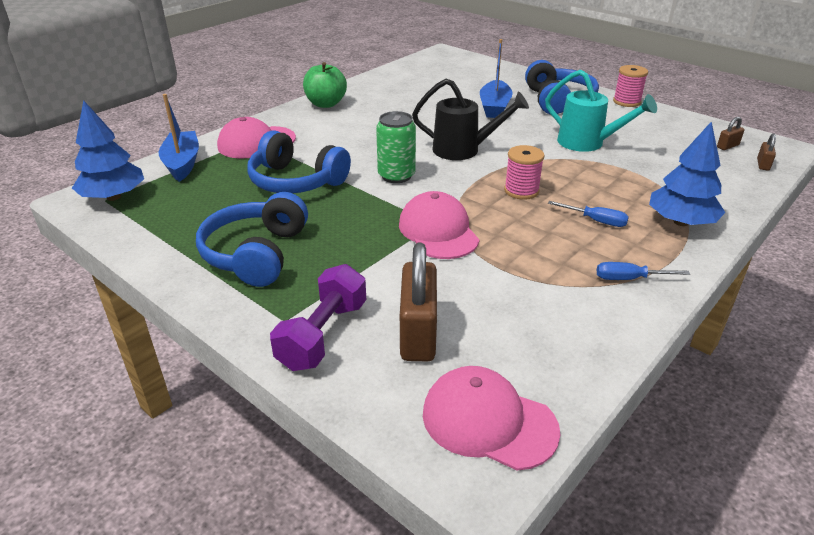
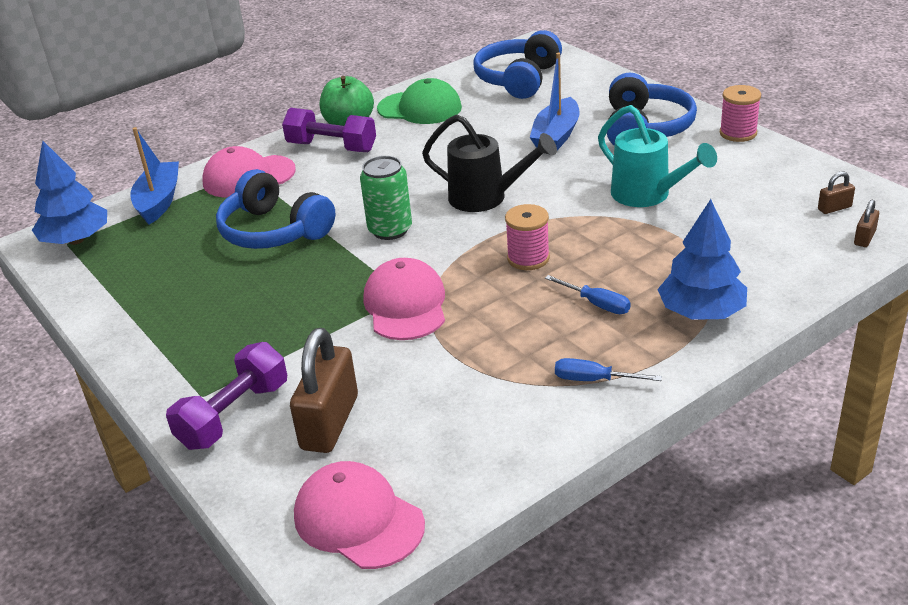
camera: 15 degrees right, 0 degrees up
(256, 254) = (200, 319): blue headphones -> blue headphones (518, 79)
(319, 120) = (332, 147): none -> purple dumbbell
(378, 92) = (420, 108): none -> green cap

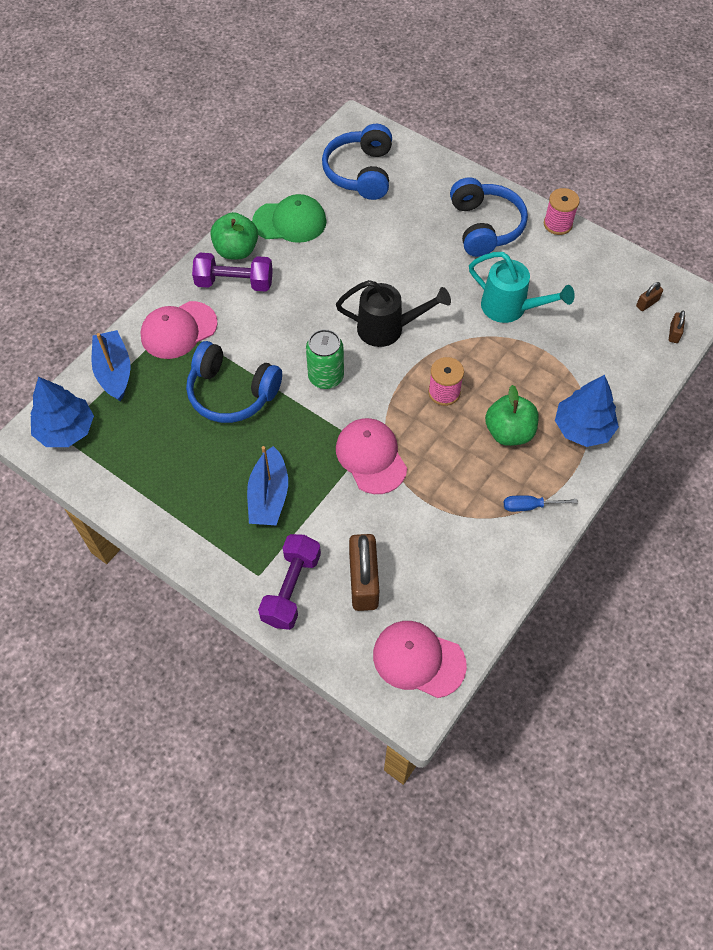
camera: 20 degrees left, 25 degrees up
(556, 136) = (417, 245): blue boat -> blue boat (269, 496)
(596, 304) = (509, 432): blue screwdriver -> green apple

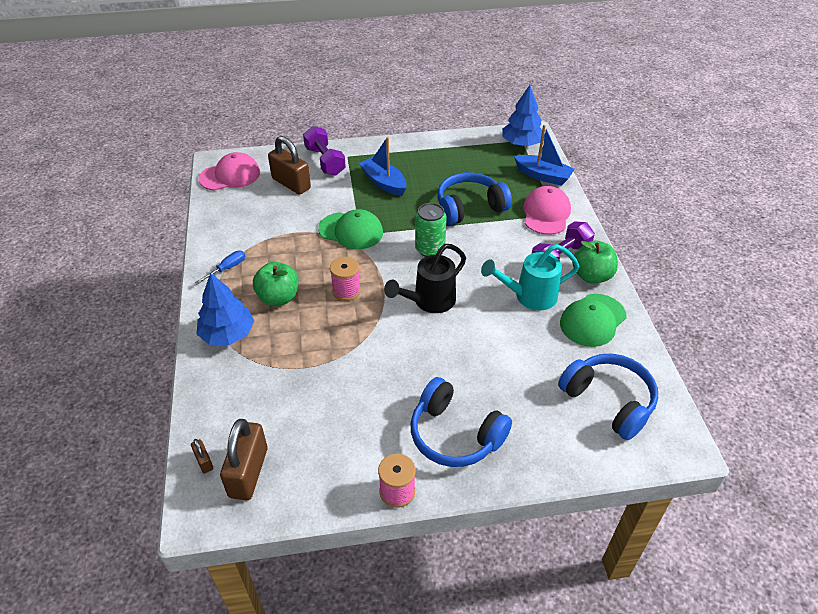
camera: 135 degrees right, 15 degrees down
(371, 457) = (351, 231): pink cap -> green cap
(510, 308) = (360, 380): turquoise watering can -> turquoise watering can (529, 296)
(647, 303) = (248, 472): brown padlock -> brown padlock, size x2.21

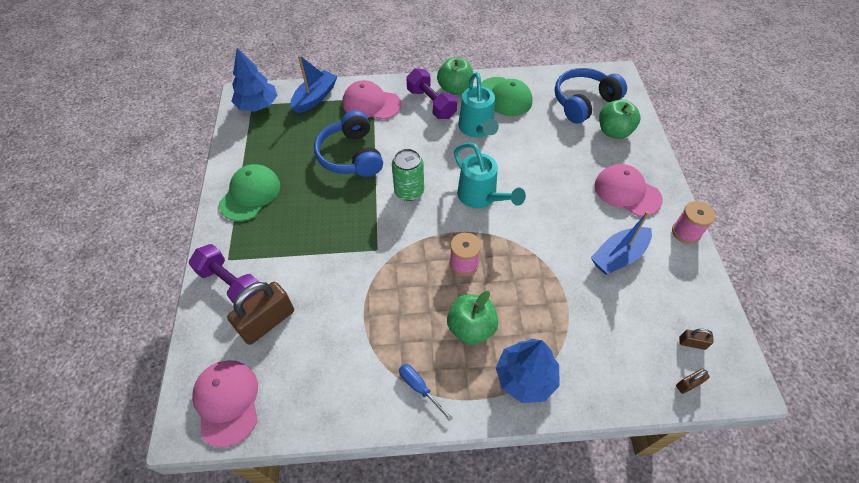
camera: 85 degrees left, 10 degrees up
(248, 472) = (692, 343): brown padlock -> brown padlock, size x0.45
(325, 161) = (231, 284): purple dumbbell -> purple dumbbell turned 60 degrees clockwise
(351, 231) = (370, 258): green cap -> green cap (250, 194)
(384, 183) = (292, 224): blue boat -> blue boat (618, 256)
(429, 301) = (481, 197): black watering can -> turquoise watering can
(455, 435) = (627, 192): blue headphones -> pink cap
(560, 431) = (614, 131): none -> green apple

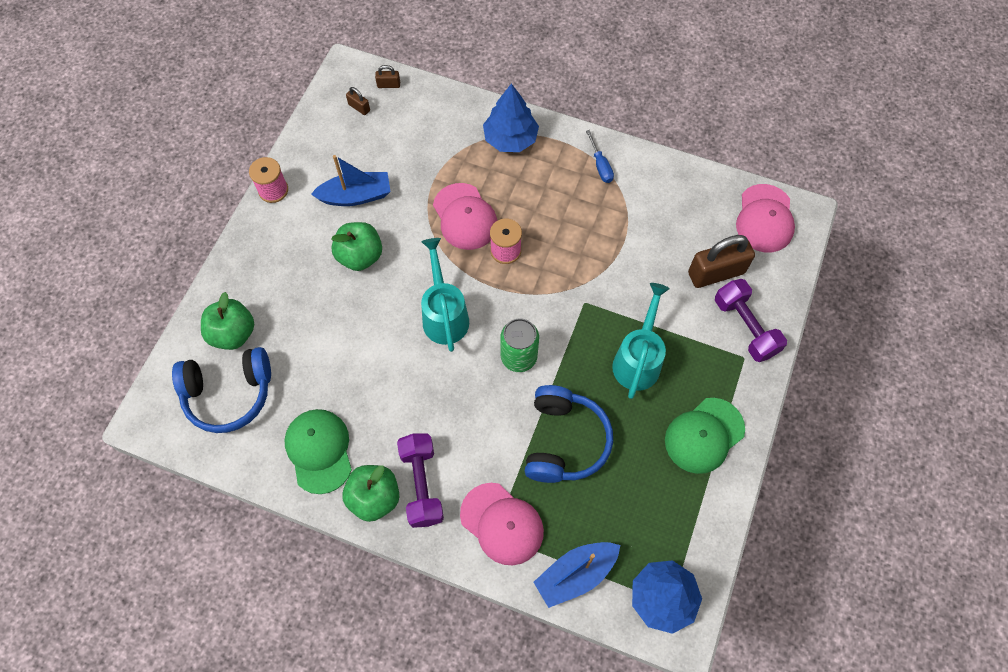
camera: 155 degrees left, 10 degrees up
(471, 327) = (532, 192): green apple -> green apple (360, 256)
(477, 129) = (389, 412): turquoise watering can -> turquoise watering can (638, 360)
(627, 192) = (289, 254): pink cap -> pink cap (465, 217)

